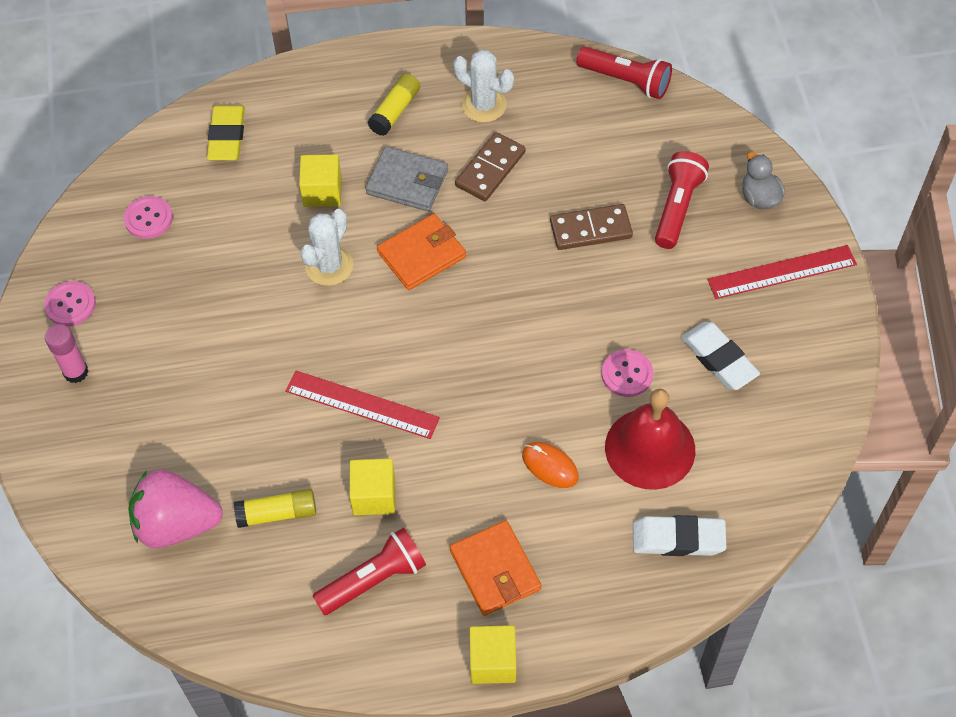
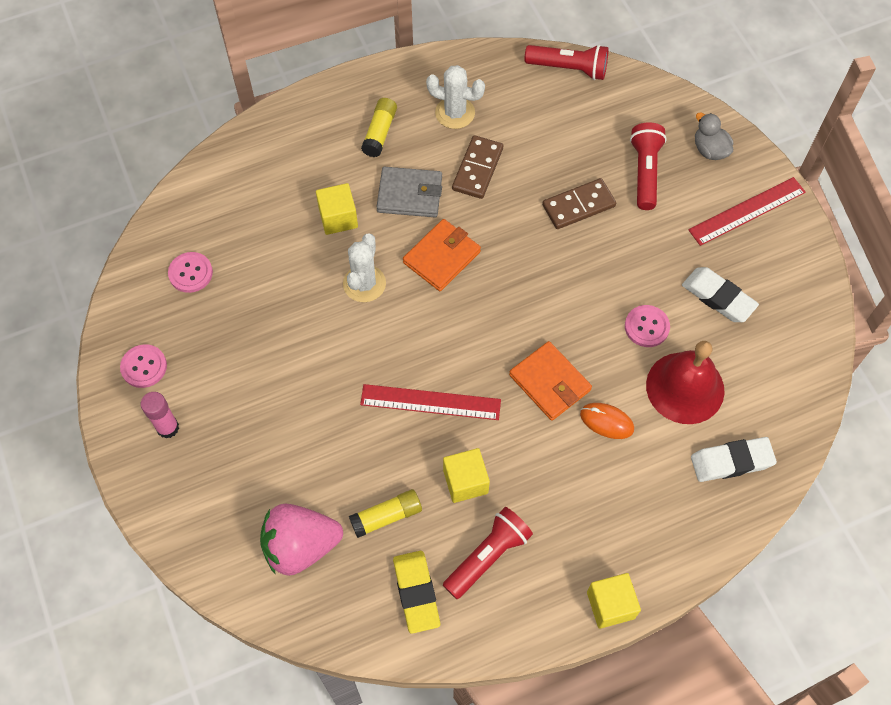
camera: 15 degrees left, 5 degrees up
(227, 137) = (238, 184): yellow eraser -> yellow eraser (416, 593)
(495, 570) = (588, 523): orange wallet -> orange wallet (550, 382)

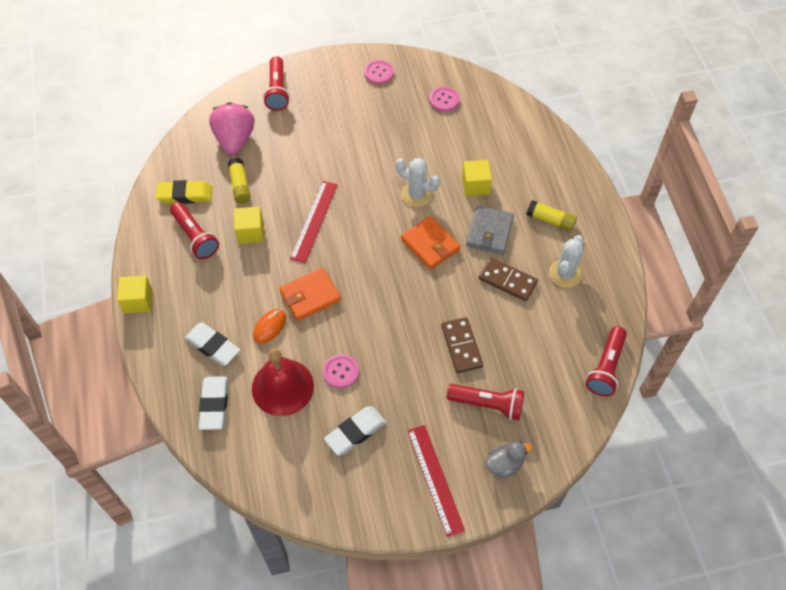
camera: 100 degrees right, 5 degrees down
(167, 427) = (333, 82): pink glue stick -> none
(193, 506) = (277, 91): none -> red flashlight
(652, 485) = (213, 346): none -> white eraser

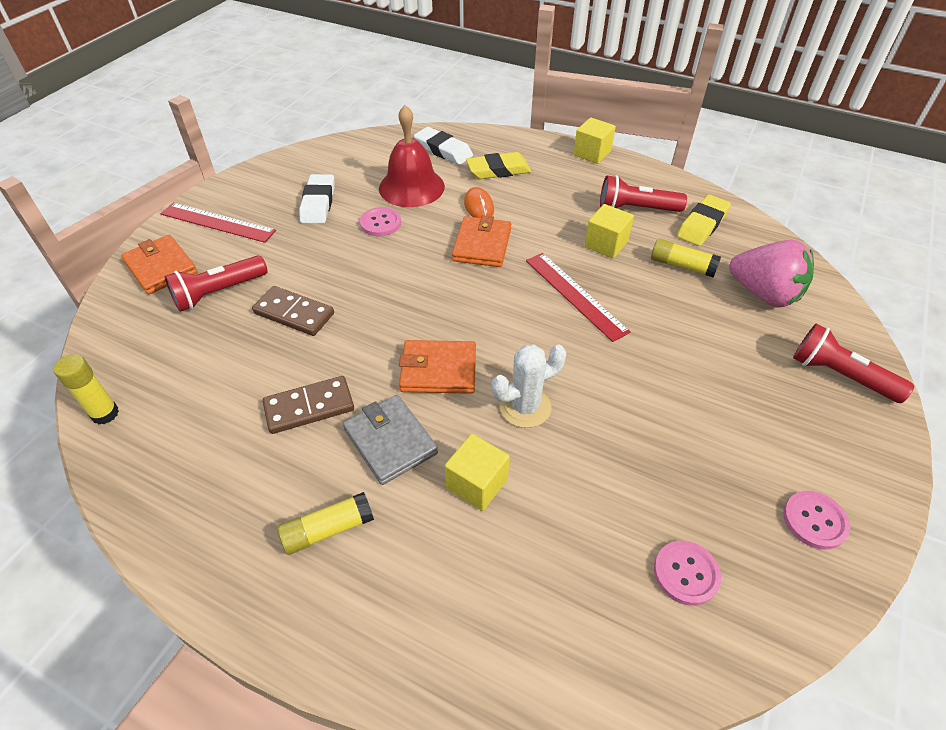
camera: 130 degrees right, 10 degrees down
(213, 346) = (498, 170): white eraser -> yellow eraser
(504, 464) = (161, 267): grey duck -> orange wallet
(565, 273) = (243, 475): white cactus -> none
(606, 367) = (105, 414): red flashlight -> yellow glue stick

